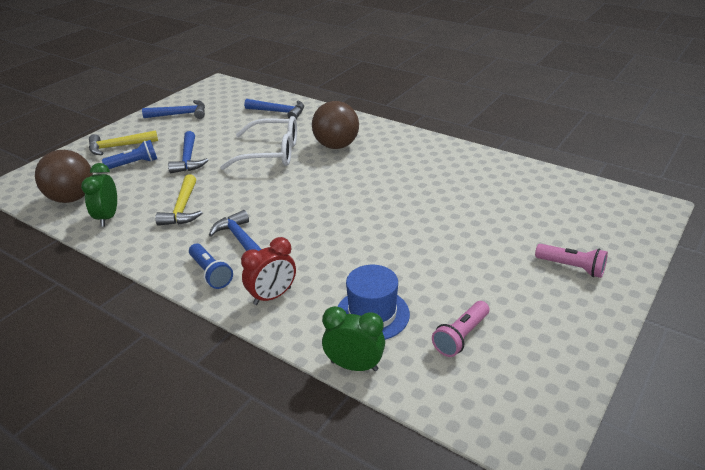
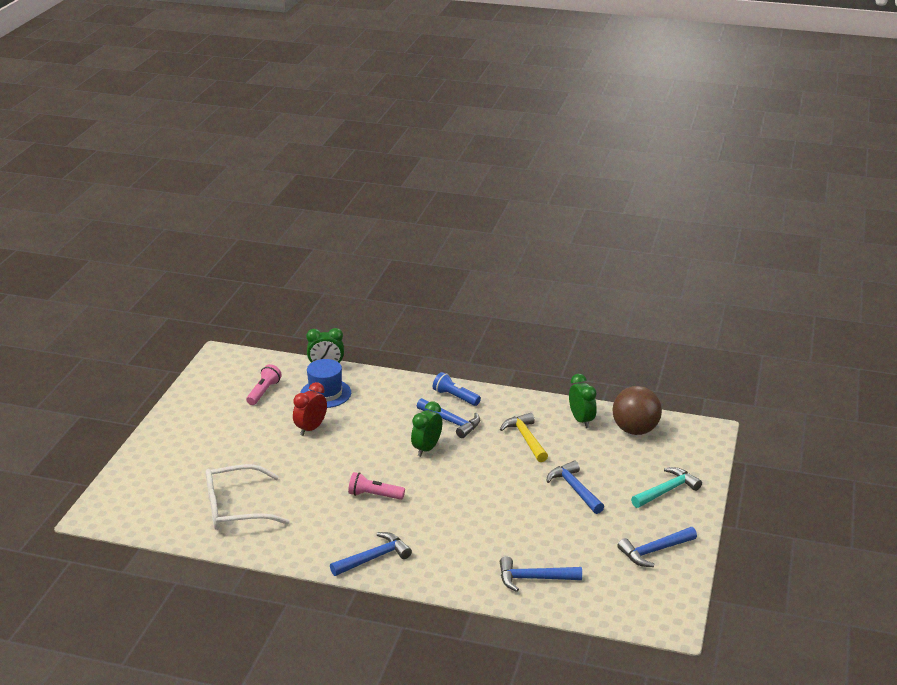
camera: 160 degrees right, 5 degrees down
(118, 147) = (667, 491): yellow hammer -> turquoise hammer
(134, 164) = (623, 473): blue flashlight -> none
(271, 153) = (494, 512): white glasses -> white glasses (236, 508)
(272, 296) = (399, 391): red clock -> red clock (311, 428)
(289, 215) = (426, 449): none -> green clock
(336, 146) = (429, 535): brown ball -> none
(388, 138) = (374, 558): none -> blue hammer
(572, 267) = (183, 447): pink flashlight -> pink flashlight (374, 495)

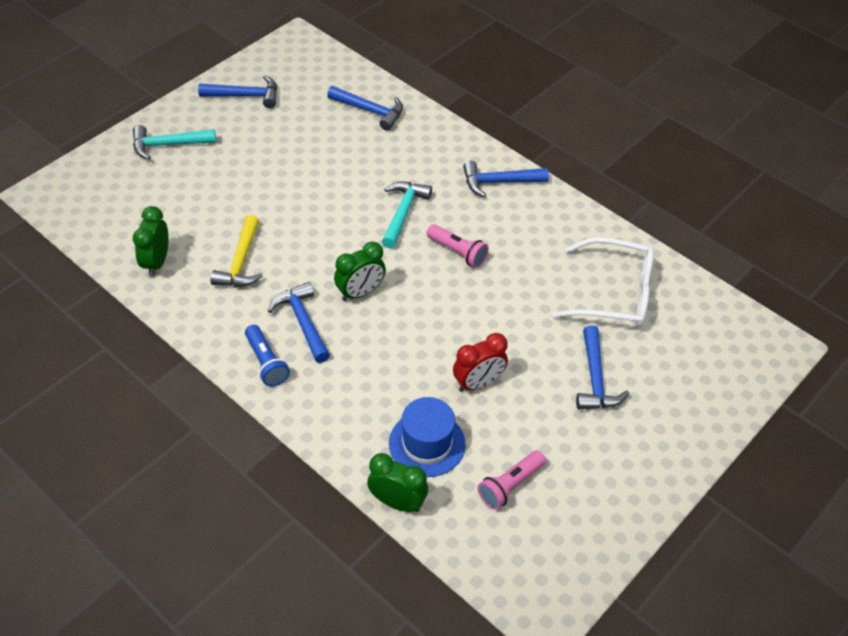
camera: 155 degrees left, 20 degrees up
(437, 507) = (403, 213): none -> turquoise hammer
(574, 489) = (251, 180): blue hammer -> blue hammer (595, 379)
(635, 430) = (115, 225): brown ball -> none

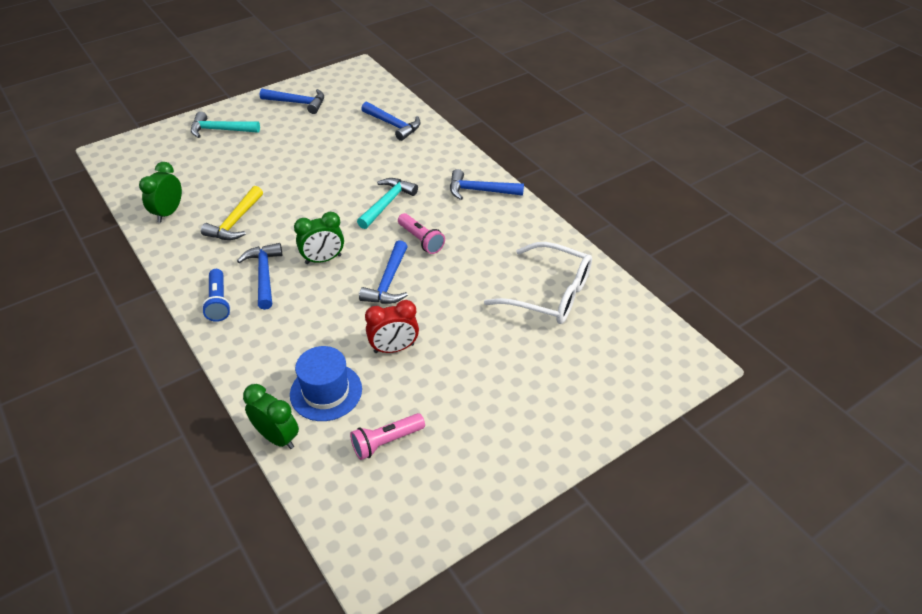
camera: 15 degrees right, 5 degrees down
(595, 379) = (503, 362): blue hammer -> blue hammer (388, 282)

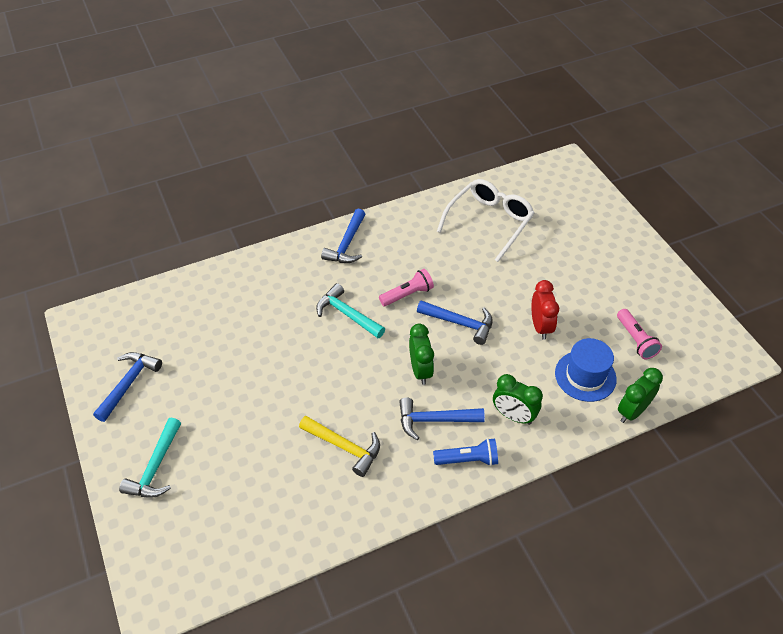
camera: 80 degrees left, 5 degrees up
(168, 213) = (311, 517): green clock -> green clock (513, 416)
(393, 125) = (213, 297): blue hammer -> none

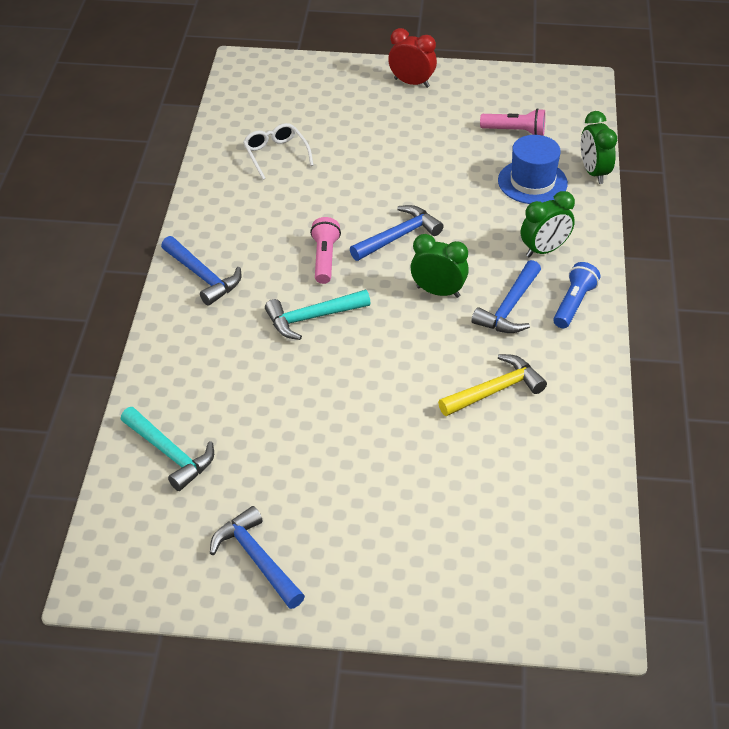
camera: 60 degrees left, 5 degrees down
(156, 467) = (409, 570): turquoise hammer -> turquoise hammer (170, 454)
(489, 222) = (276, 155): white glasses -> white glasses, size x0.59
(540, 326) = (449, 183): red clock -> red clock (411, 83)

